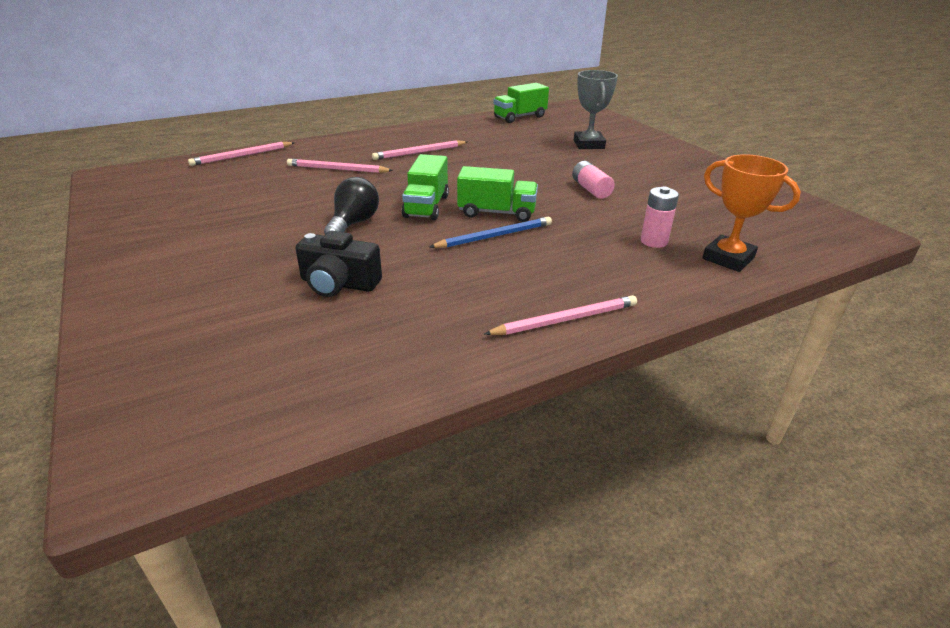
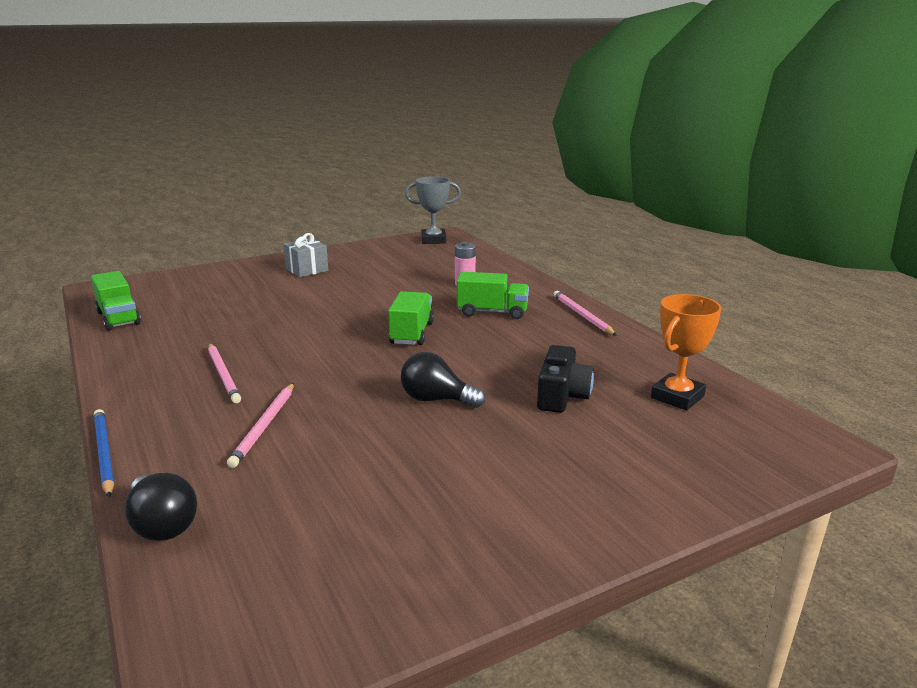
camera: 90 degrees left, 10 degrees down
(242, 156) = (162, 525): pink pencil -> black light bulb
(426, 206) = (394, 364): green truck -> green truck (492, 312)
(495, 236) = (460, 334): blue pencil -> blue pencil (104, 453)
(588, 144) = (243, 290): grey trophy -> grey trophy (433, 240)
(591, 189) = (363, 296): pink battery -> none
(657, 163) = (307, 270): none -> grey gift
(728, 258) = (487, 268): orange trophy -> orange trophy (677, 397)

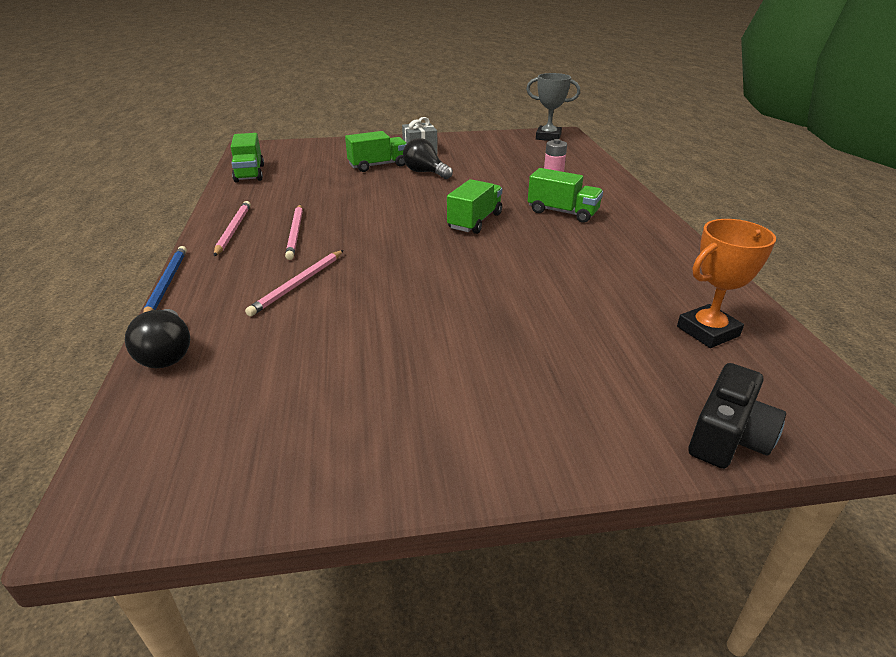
camera: 20 degrees right, 10 degrees up
(269, 290) = (378, 165): none -> green truck
(436, 400) = (458, 288): black light bulb -> black light bulb (425, 172)
(562, 396) = (582, 307): black camera -> black camera (728, 436)
(582, 315) = (652, 228): pink pencil -> pink pencil (233, 230)

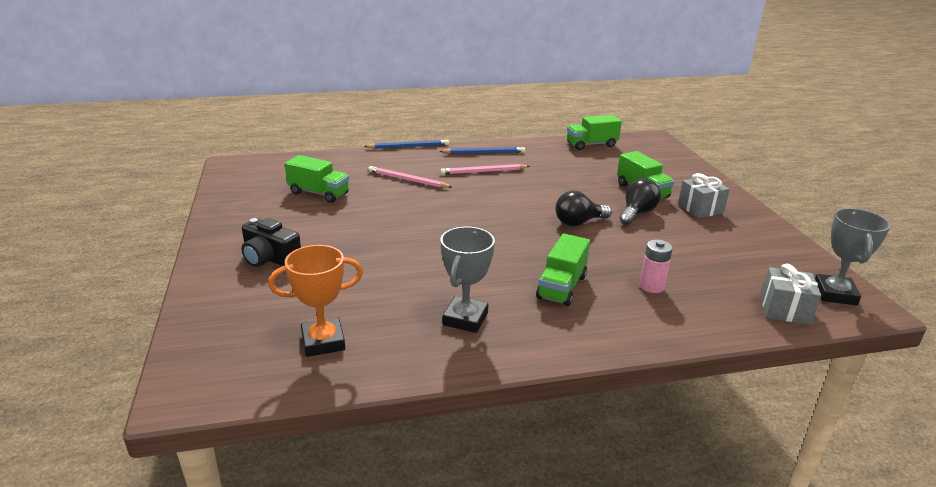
camera: 85 degrees right, 5 degrees down
(167, 354) = (336, 158): black light bulb -> black light bulb (578, 222)
(233, 230) = (484, 153): pink pencil -> blue pencil
(475, 221) = (524, 239): green truck -> green truck (319, 193)
(571, 151) = (785, 309): none -> grey gift
(630, 255) = (465, 319): none -> grey trophy
(707, 331) = (323, 342): orange trophy -> orange trophy turned 75 degrees counterclockwise
(728, 436) = (199, 325): black camera -> black camera (270, 258)

